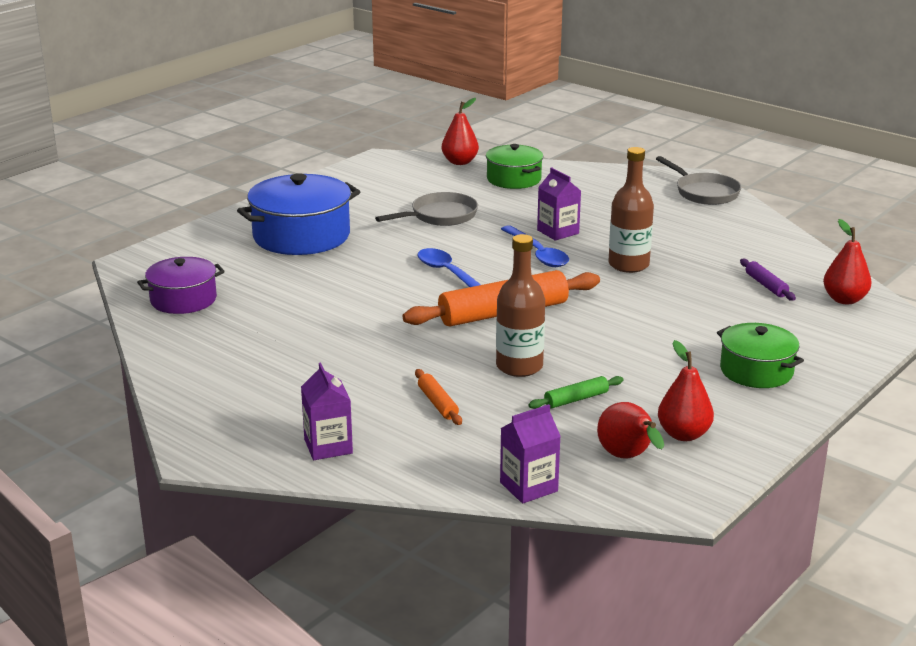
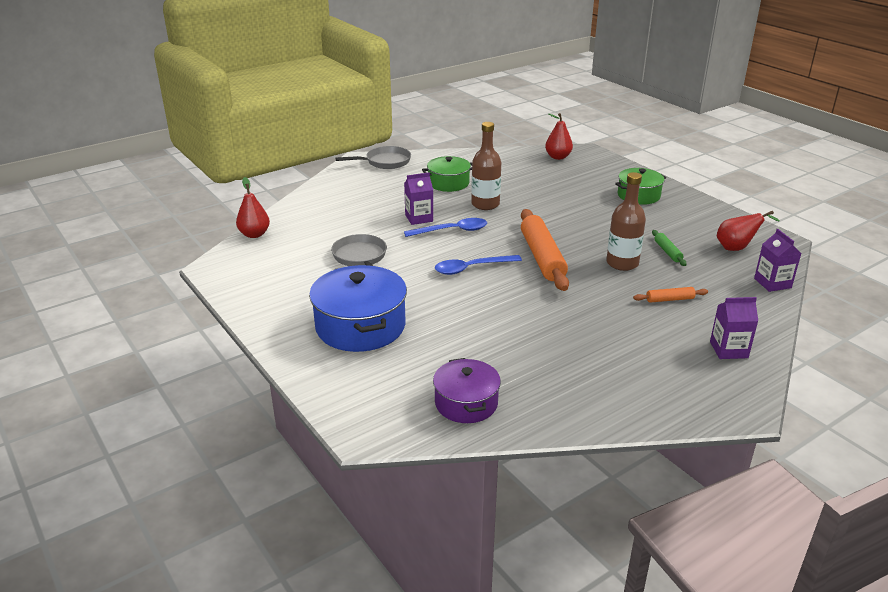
camera: 75 degrees left, 5 degrees up
(514, 179) = (309, 218): green pot -> green pot (448, 183)
(683, 434) = (710, 228): red pear -> none
(766, 285) = (532, 172): purple rolling pin -> none

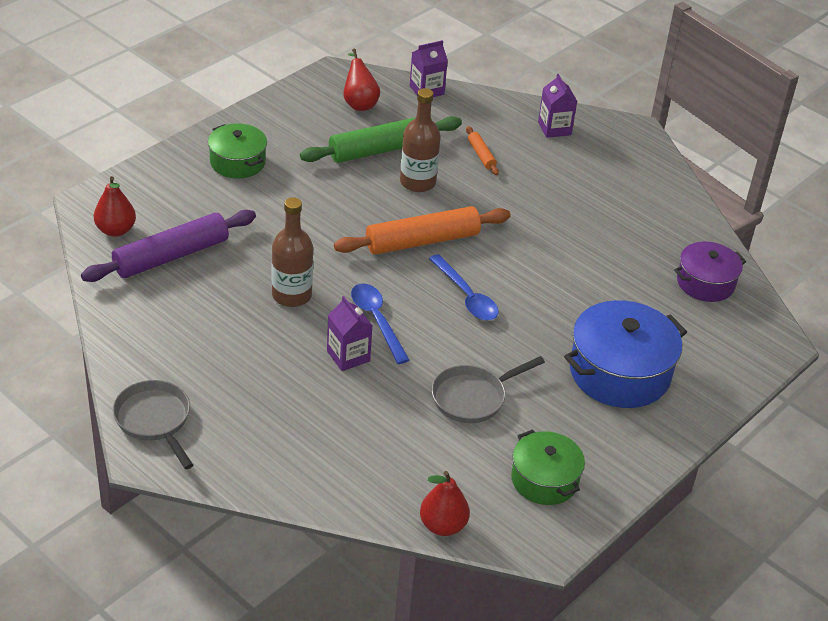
camera: 105 degrees left, 10 degrees up
(448, 183) = (227, 337): green pot -> green pot (544, 479)
(531, 171) = (171, 256): none -> purple rolling pin
(667, 252) = (381, 149): green rolling pin -> green rolling pin, size x2.19

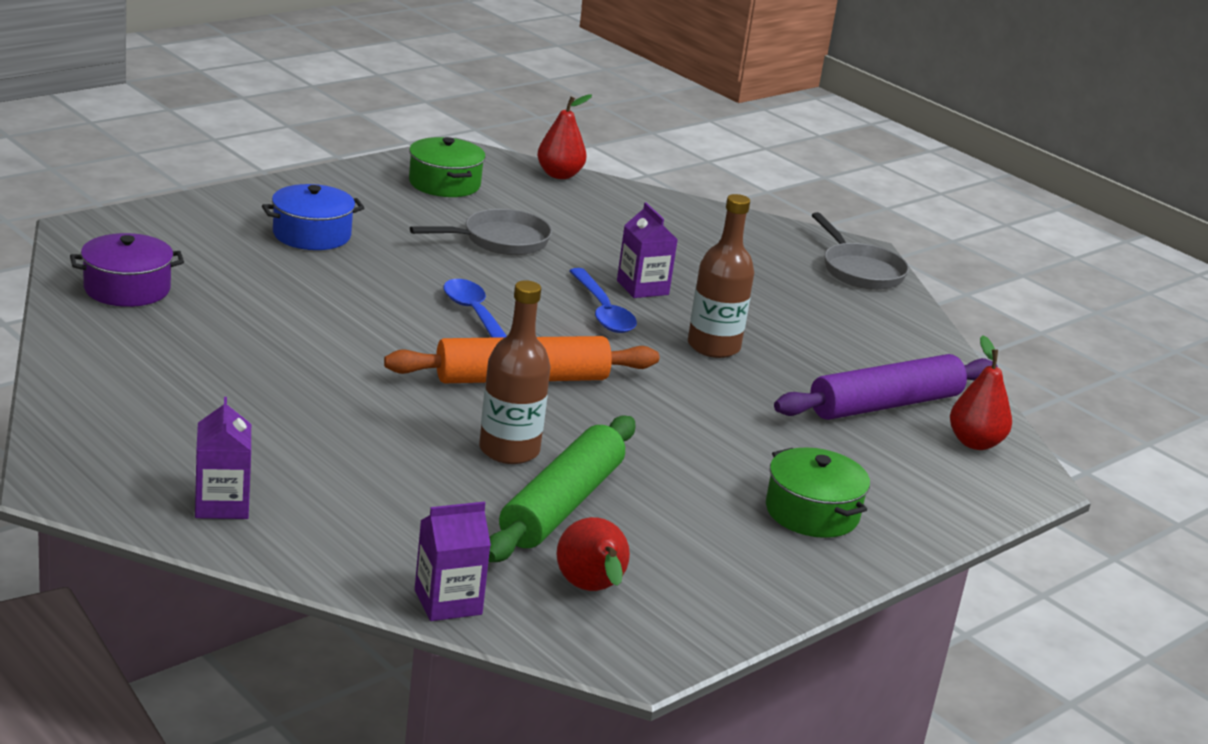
camera: 175 degrees left, 15 degrees down
(381, 149) = (561, 505): green rolling pin -> green rolling pin turned 45 degrees counterclockwise
(481, 155) = (383, 477): orange rolling pin -> none
(619, 372) = (311, 235): blue pot -> blue pot, size x0.62

